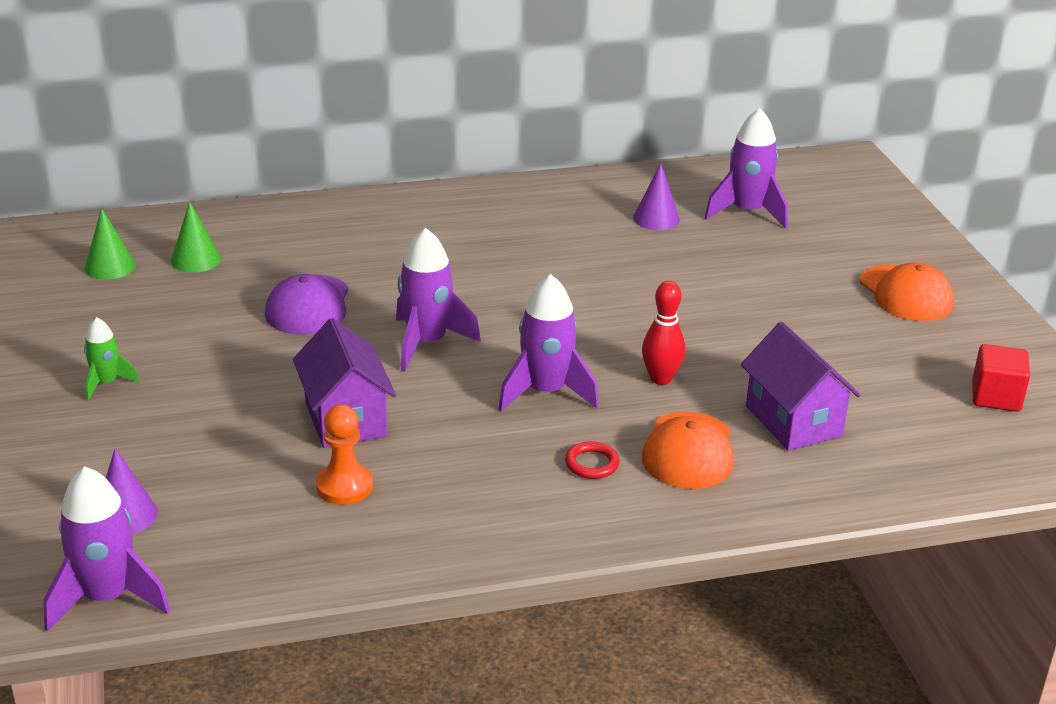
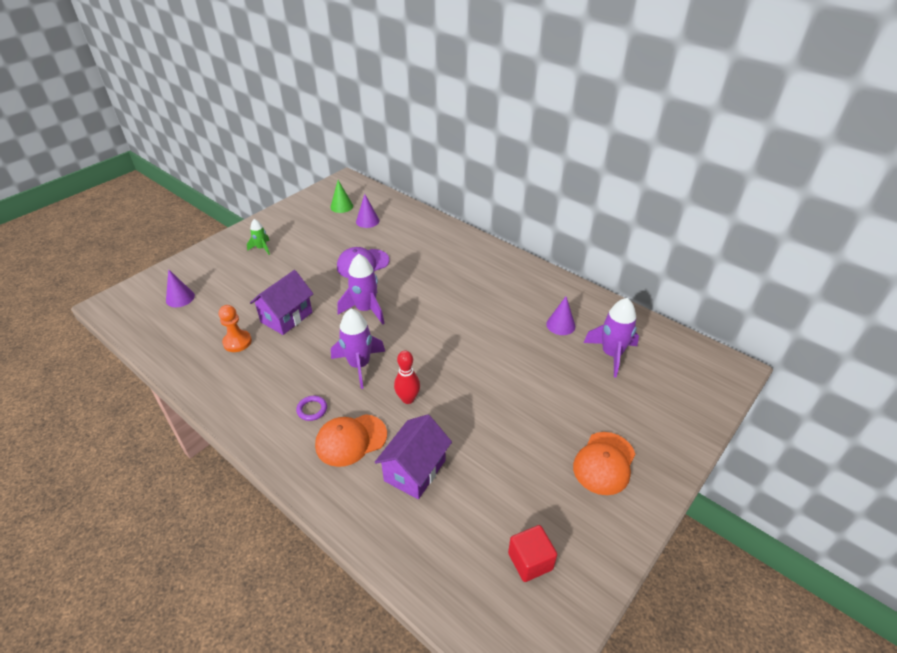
camera: 55 degrees right, 10 degrees up
(107, 598) = (126, 321): purple rocket -> none
(196, 260) = (367, 221): green cone -> purple cone
(592, 464) = (312, 409): red ring -> purple ring

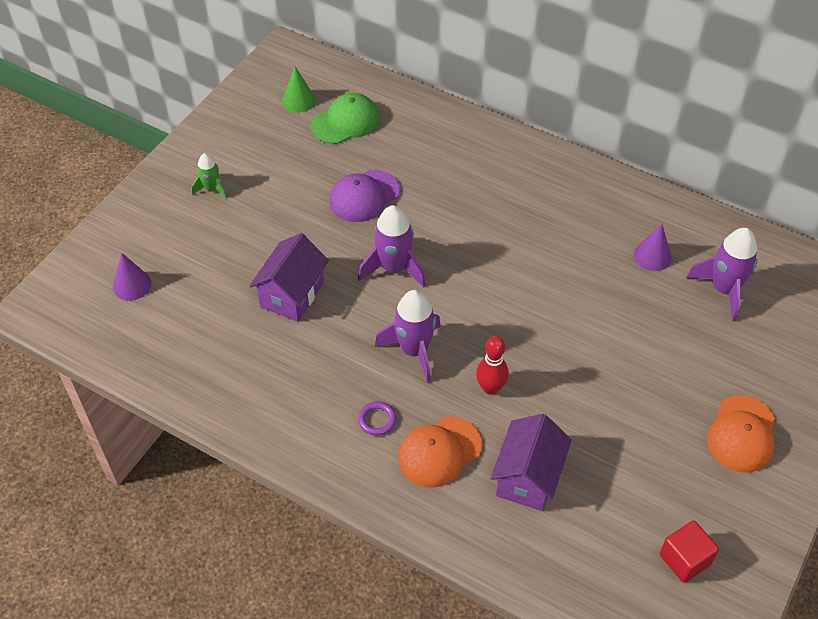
camera: 10 degrees left, 10 degrees up
(237, 342) = (241, 340): orange pawn -> none
(367, 221) = (345, 122): purple cone -> green cap

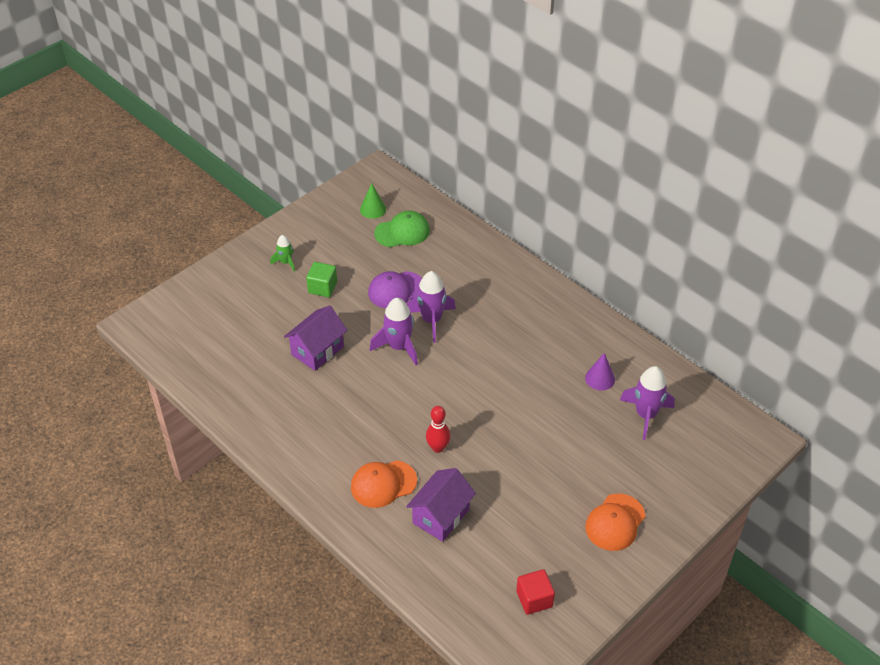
camera: 15 degrees right, 5 degrees down
(132, 285) = (206, 320): purple cone -> none
(270, 211) = (322, 287): none -> green cube
(377, 420) = (346, 452): purple ring -> none
(414, 350) = (391, 409): purple rocket -> purple rocket (431, 320)

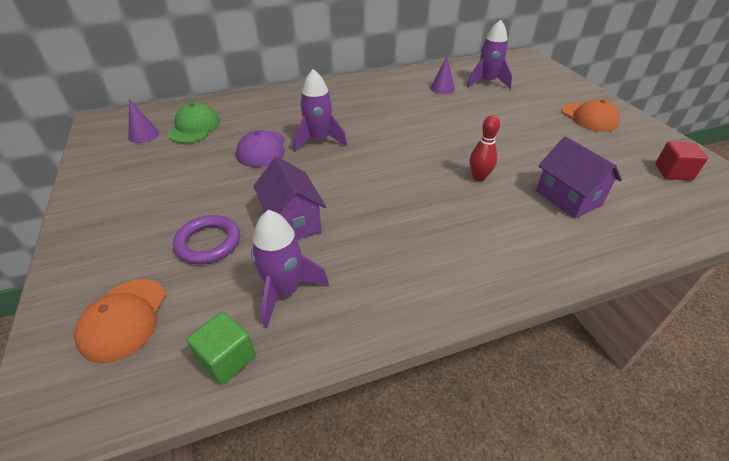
camera: 65 degrees left, 5 degrees down
(275, 317) = (208, 242): none -> purple ring
(286, 262) = (135, 210): green rocket -> none
(322, 287) = (205, 193): green cube -> green cube (227, 359)
(373, 209) = (144, 135): green cone -> purple cone
(383, 484) = (514, 224): orange cap -> orange cap (124, 319)
(399, 347) = (335, 166): purple rocket -> purple rocket (285, 291)

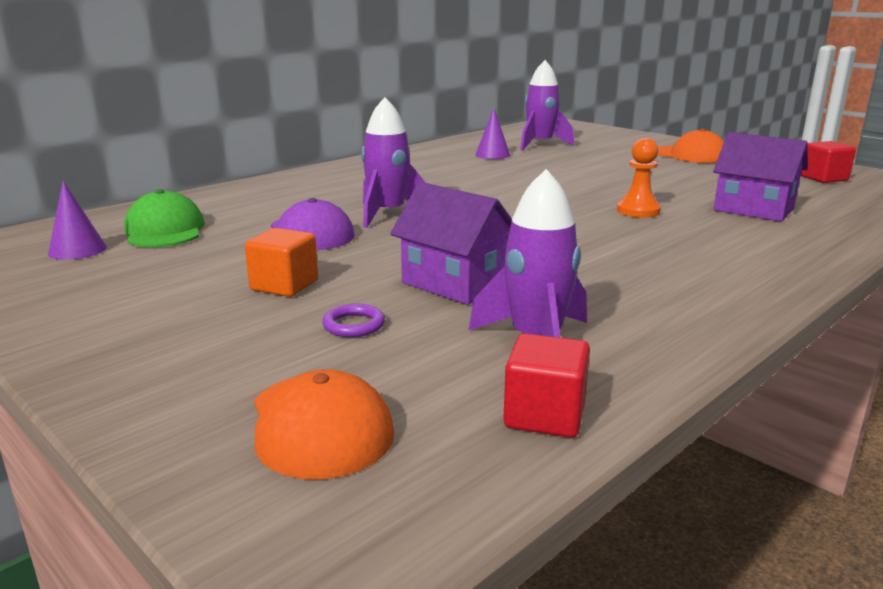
camera: 25 degrees left, 20 degrees down
(207, 195) = (284, 285): none -> orange cube
(208, 242) = (354, 325): purple ring -> purple ring, size x0.56
(227, 359) = (544, 415): green cube -> red cube
(479, 177) = (638, 211): red bowling pin -> orange pawn

